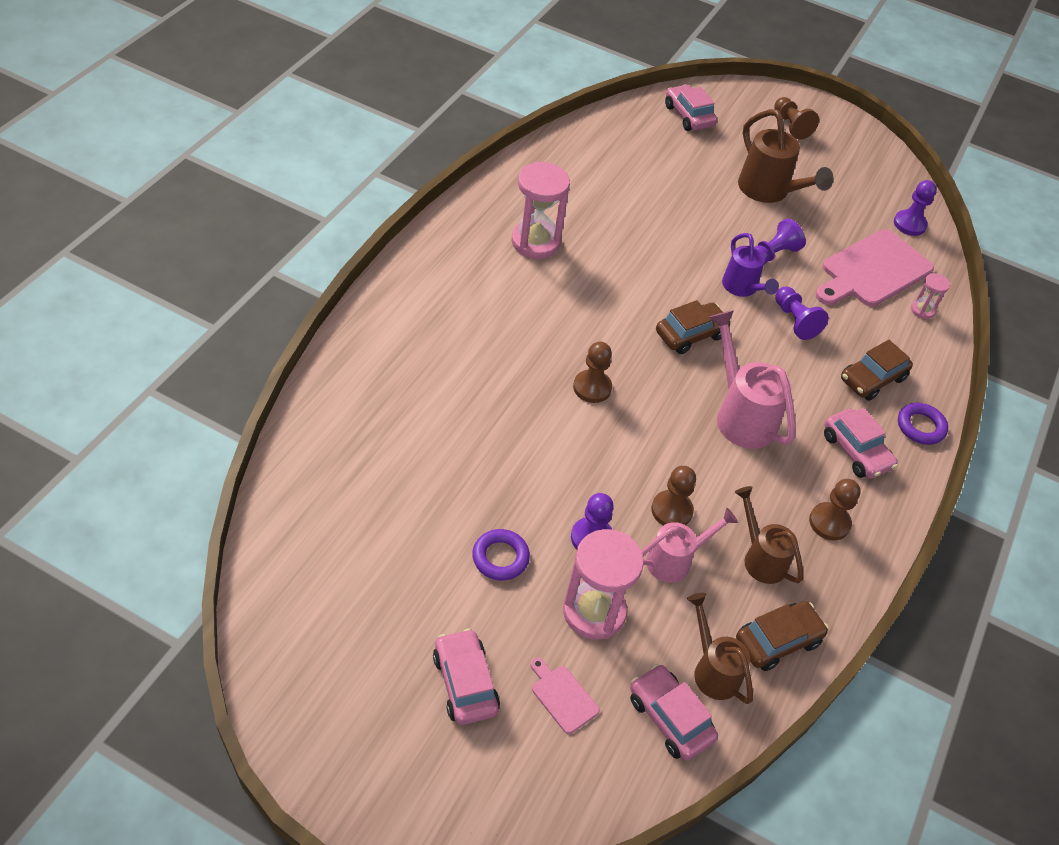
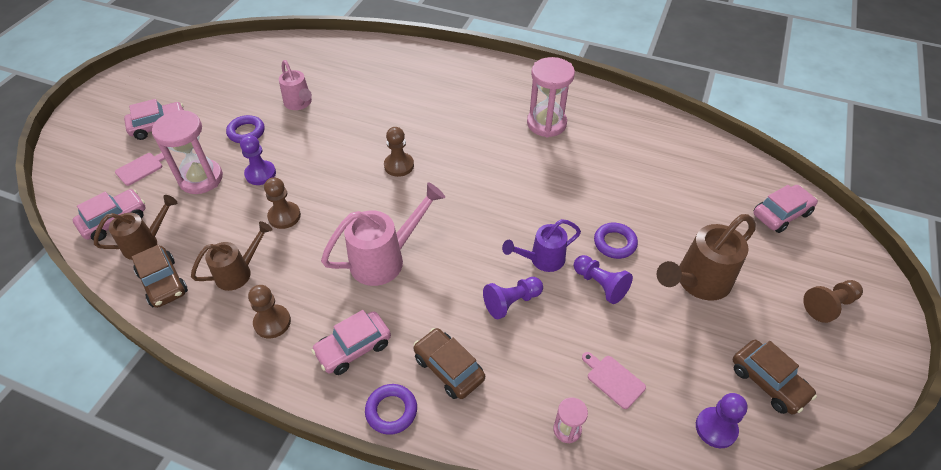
camera: 90 degrees right, 0 degrees up
(675, 560) = (239, 219): pink watering can -> pink watering can (299, 104)
(690, 334) = (471, 223): brown car -> brown car (768, 382)
(721, 232) = (615, 243): none -> purple ring
(873, 271) = (613, 380): pink cutting board -> pink cutting board, size x0.44

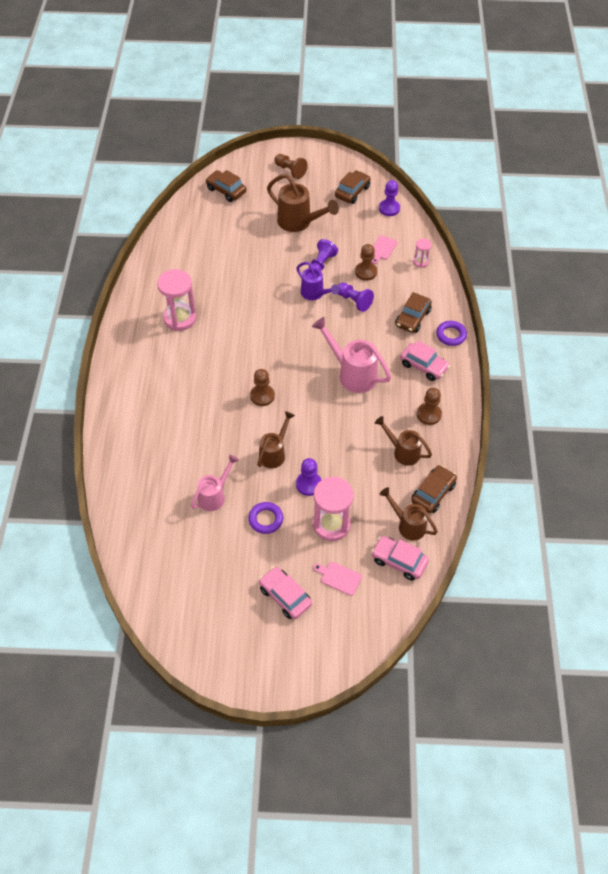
camera: 110 degrees left, 5 degrees up
(284, 216) = (343, 448): brown pawn -> brown pawn (366, 272)
(317, 157) = (274, 453): none -> brown watering can
(615, 243) = (285, 262): purple ring -> none
(781, 214) = (226, 190): pink car -> brown car

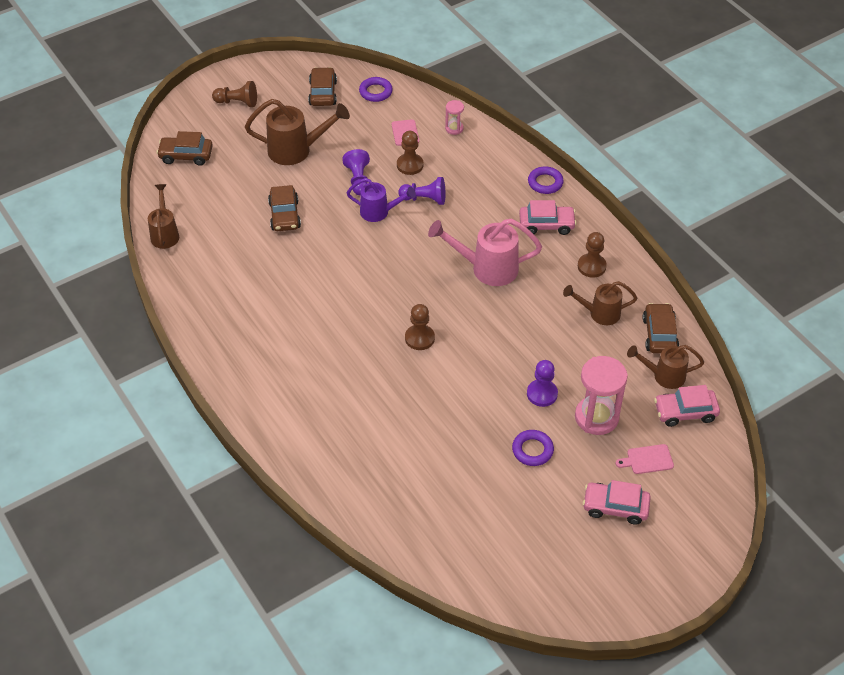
camera: 35 degrees left, 5 degrees down
(180, 318) = (261, 310): pink hourglass -> none
(214, 496) = (463, 459): pink watering can -> none
(274, 453) = (483, 385): brown watering can -> brown watering can (165, 234)
(389, 208) = (375, 92): purple pawn -> purple ring
(412, 318) = (495, 185): brown car -> brown car (284, 215)

